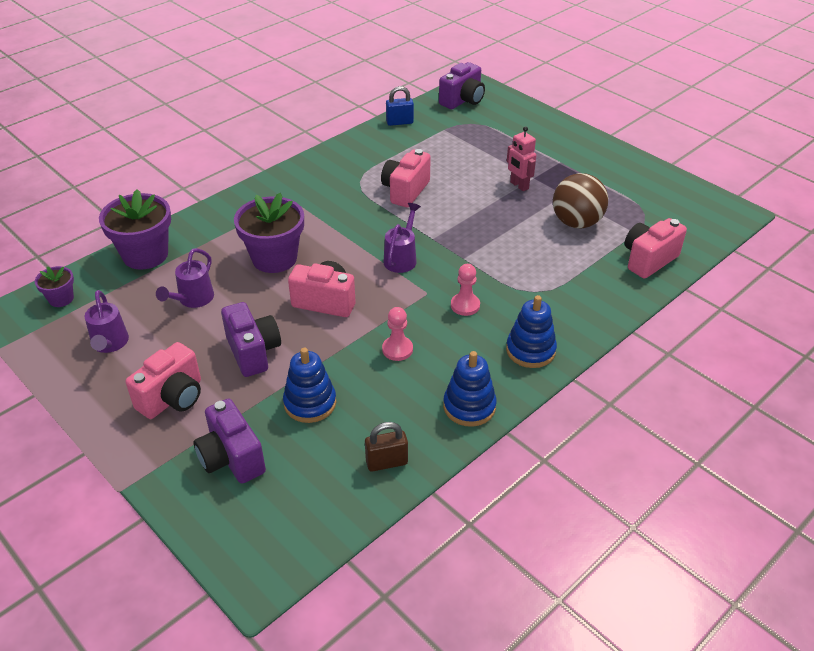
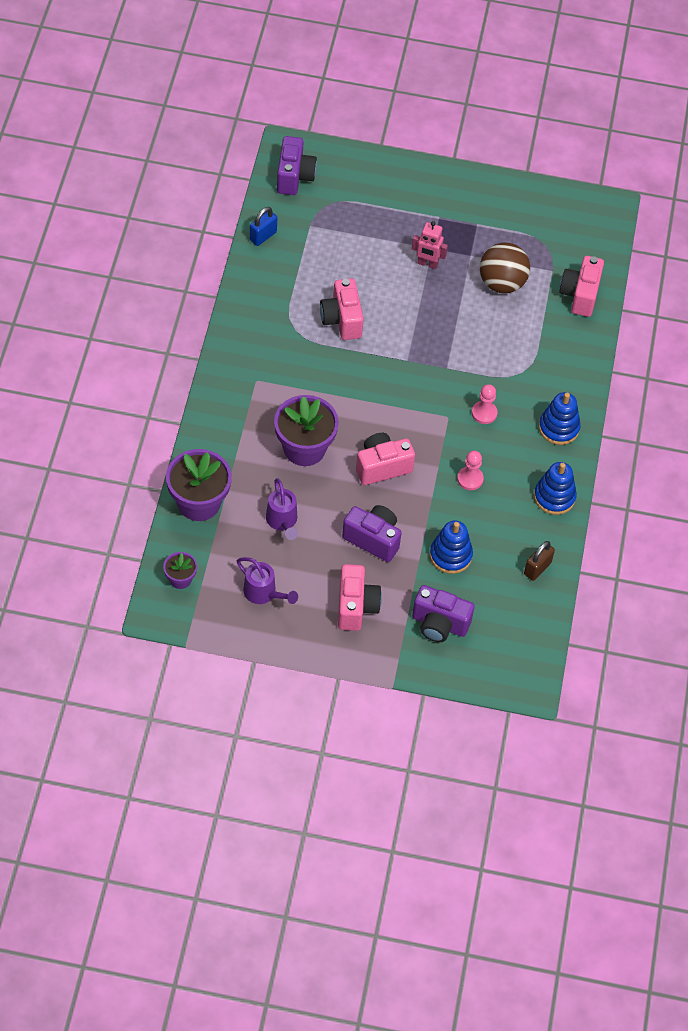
camera: 40 degrees left, 15 degrees up
(401, 258) = (401, 393): purple watering can -> none

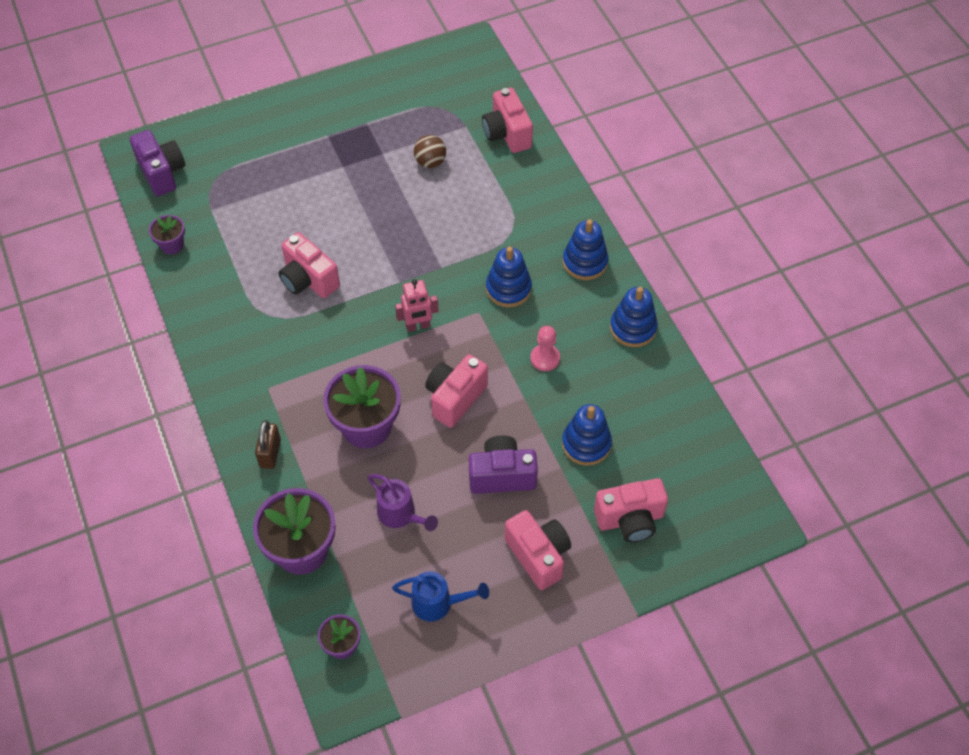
camera: 30 degrees left, 0 degrees up
(263, 236) = (172, 245): blue padlock -> purple flower pot
(263, 593) = (438, 603): purple watering can -> blue watering can
(427, 264) = (349, 183): pink robot -> pink robot (418, 326)
(439, 624) = (630, 519): purple camera -> pink camera
(484, 413) = (508, 289): pink pawn -> blue stacking toy
(502, 283) = (430, 162): brown ball -> brown ball, size x0.60
(537, 568) = (673, 405): brown padlock -> brown padlock (270, 453)

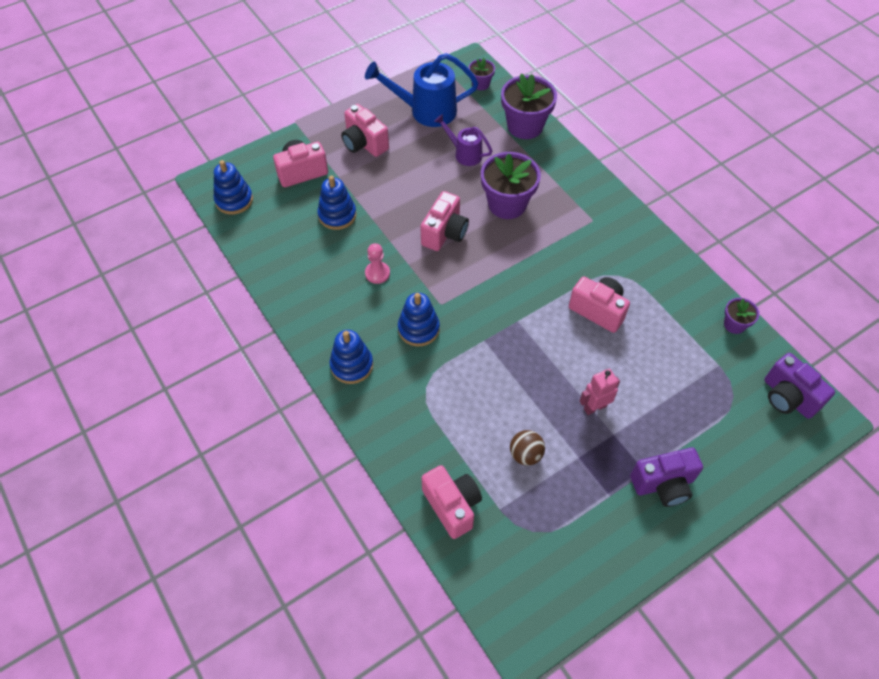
camera: 170 degrees right, 0 degrees up
(270, 453) = (571, 177): brown padlock -> none
(418, 326) = (490, 284): pink robot -> pink robot (594, 407)
(438, 603) = (426, 111): blue watering can -> blue watering can, size x1.72
(502, 475) = (398, 186): purple camera -> purple camera (663, 484)
(633, 328) = (304, 310): blue stacking toy -> blue stacking toy (234, 200)

